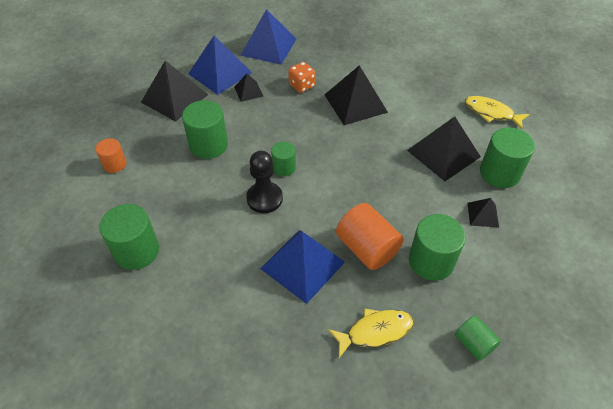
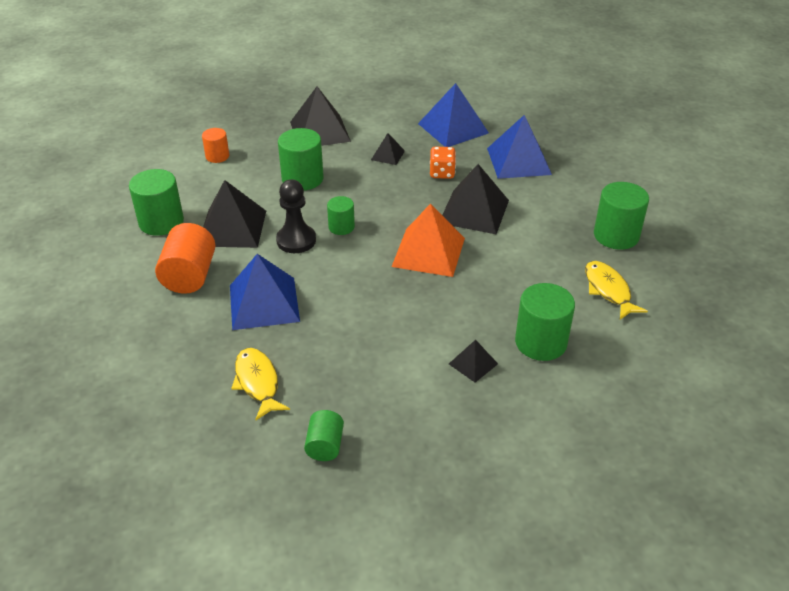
camera: 40 degrees right, 10 degrees down
(220, 73) = (382, 129): blue pyramid -> blue pyramid (519, 161)
(363, 151) = (428, 252): none -> orange pyramid
(367, 248) = (331, 324): orange cylinder -> orange cylinder (189, 276)
(375, 331) = (258, 382): yellow fish -> yellow fish turned 135 degrees counterclockwise
(431, 261) = (372, 367): green cylinder -> green cylinder (616, 236)
(443, 153) = (505, 295): black pyramid -> black pyramid (232, 228)

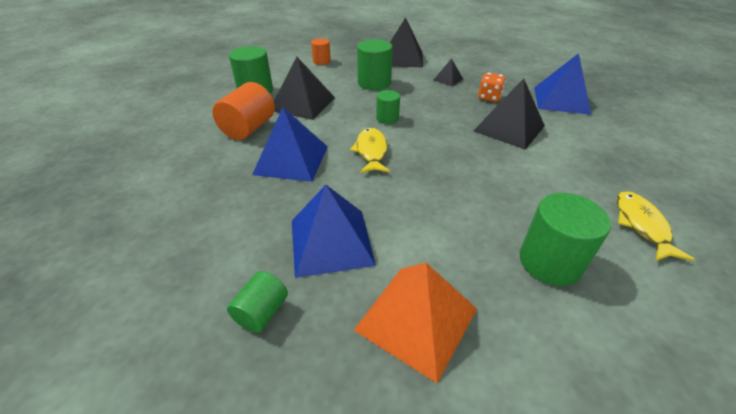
camera: 20 degrees right, 0 degrees up
(258, 382) = (241, 225): yellow fish -> yellow fish (371, 151)
(296, 240) = (345, 121): black pawn -> none
(428, 252) = (455, 151): orange pyramid -> orange pyramid (416, 319)
(453, 128) = (508, 71): blue pyramid -> blue pyramid (331, 242)
(473, 363) = (463, 265): black pyramid -> none
(616, 236) = (654, 174): green cylinder -> none

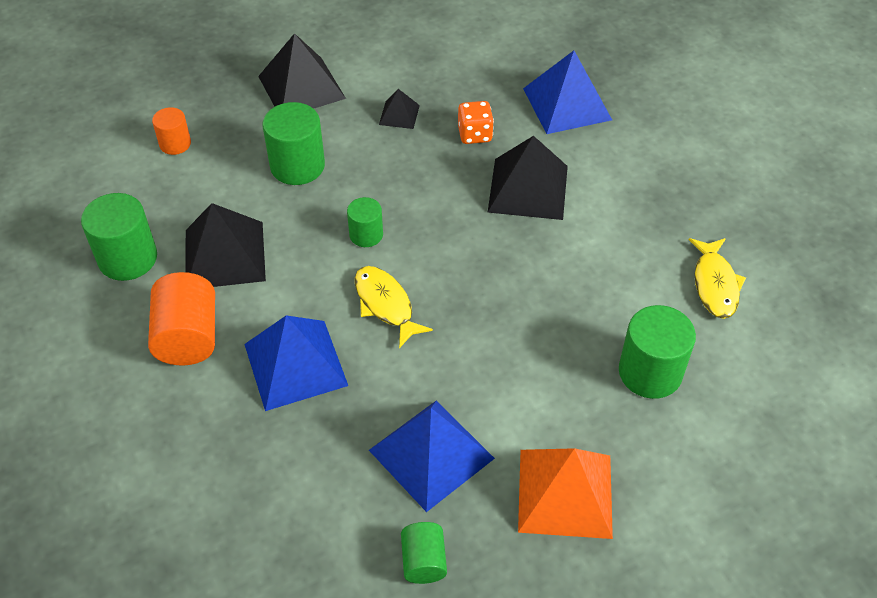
camera: 30 degrees left, 10 degrees up
(641, 225) = (715, 284): yellow fish -> yellow fish turned 150 degrees counterclockwise

